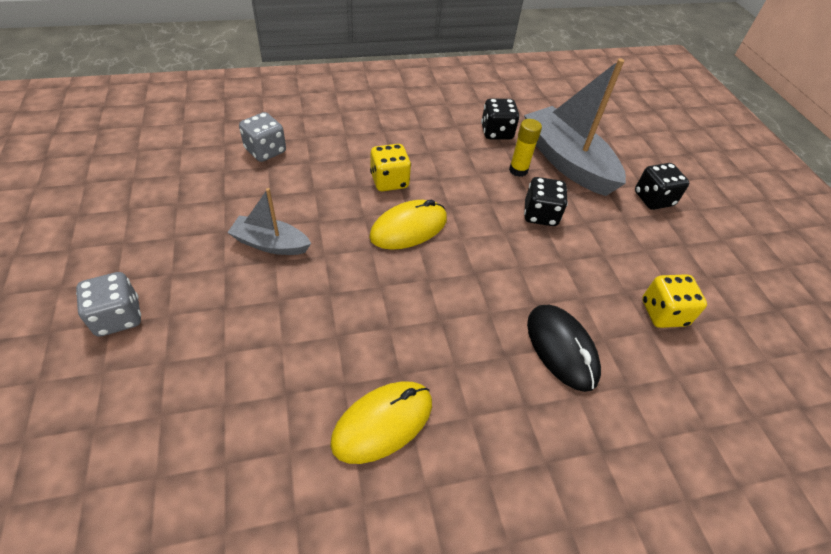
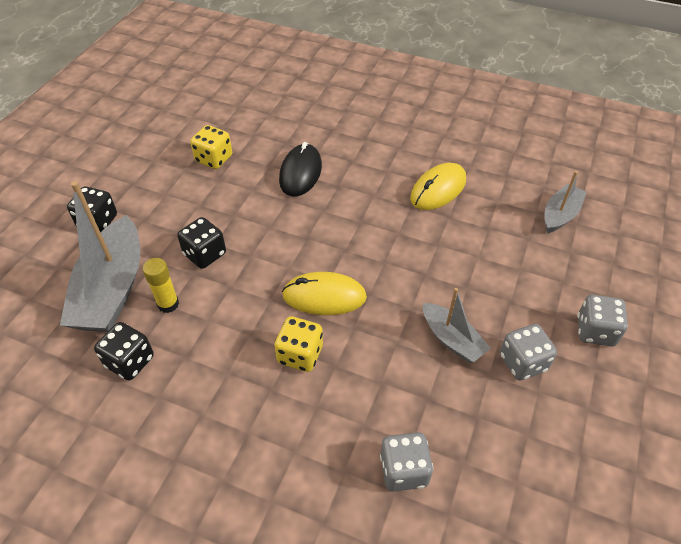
camera: 140 degrees left, 0 degrees up
(185, 478) = (560, 215): none -> grey boat
(194, 253) = (522, 362): none -> grey dice
(382, 422) = (438, 189): yellow mouse -> yellow mouse turned 45 degrees counterclockwise

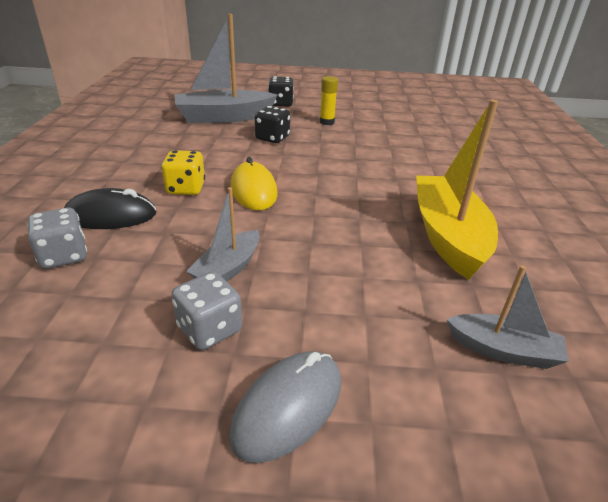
camera: 70 degrees right, 15 degrees down
(130, 361) = (165, 132): black dice -> none
(168, 304) = (218, 135): yellow glue stick -> yellow glue stick (327, 122)
(214, 159) = (374, 125): yellow dice -> none
(300, 173) = (394, 159): black mouse -> black mouse (110, 215)
(438, 189) = (447, 236): yellow mouse -> yellow boat
(595, 331) = (288, 407): grey dice -> grey mouse

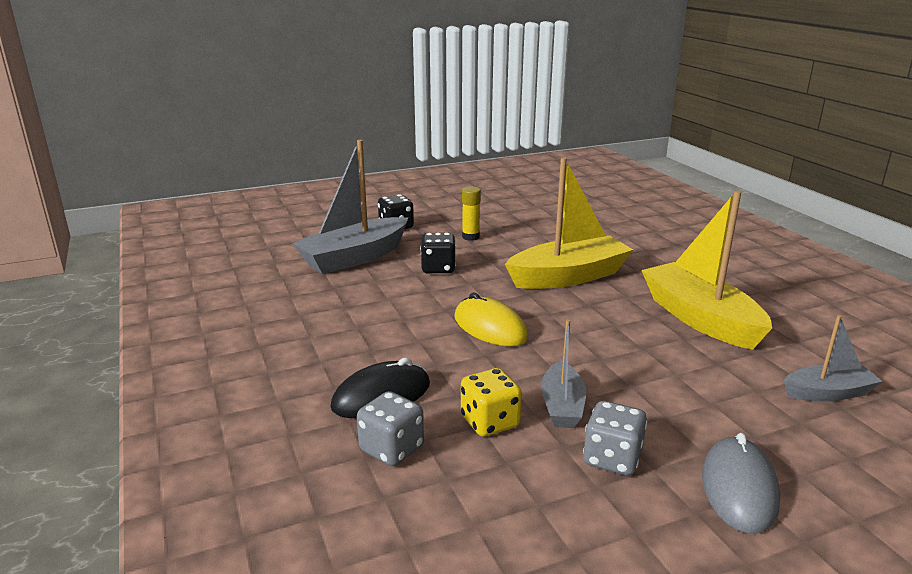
camera: 25 degrees left, 10 degrees down
(186, 188) = (421, 345): yellow dice -> yellow dice (490, 422)
(368, 169) = (568, 277): none -> yellow boat

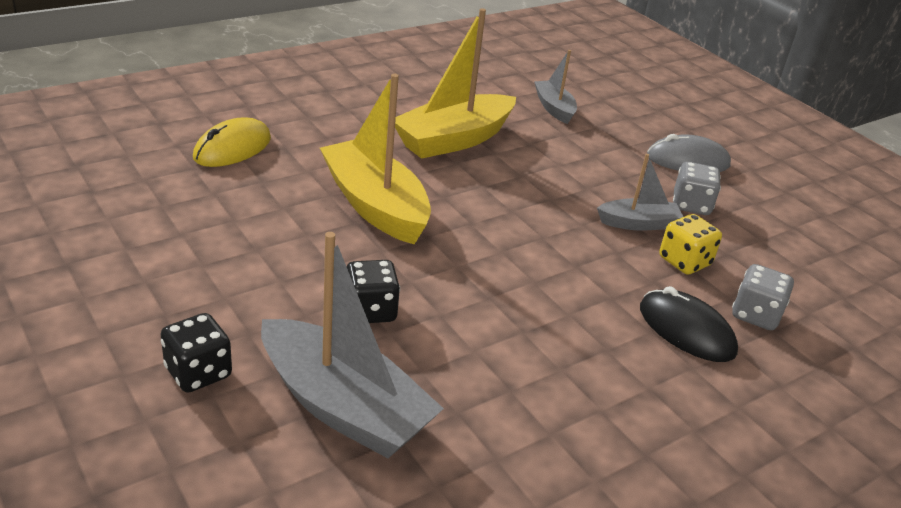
camera: 105 degrees left, 10 degrees up
(470, 237) = (246, 284): yellow glue stick -> none
(490, 327) = (520, 263): yellow mouse -> yellow mouse (232, 148)

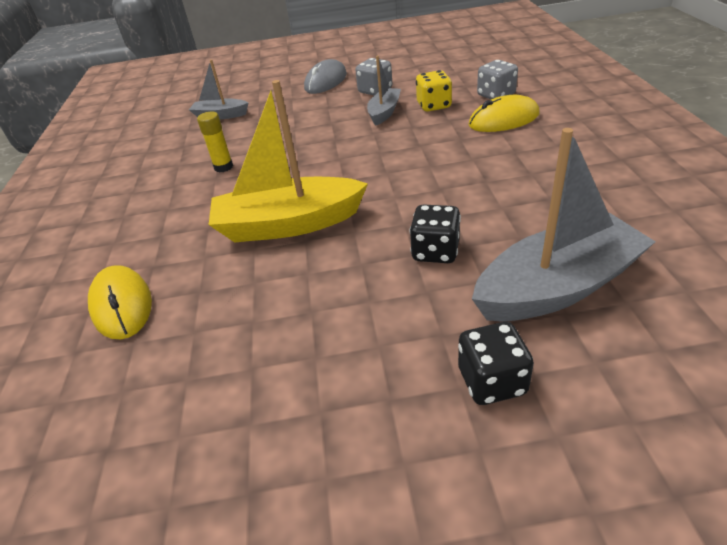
camera: 55 degrees left, 5 degrees up
(453, 140) = (223, 167): yellow boat -> yellow glue stick
(686, 330) = (503, 120): black mouse -> yellow mouse

